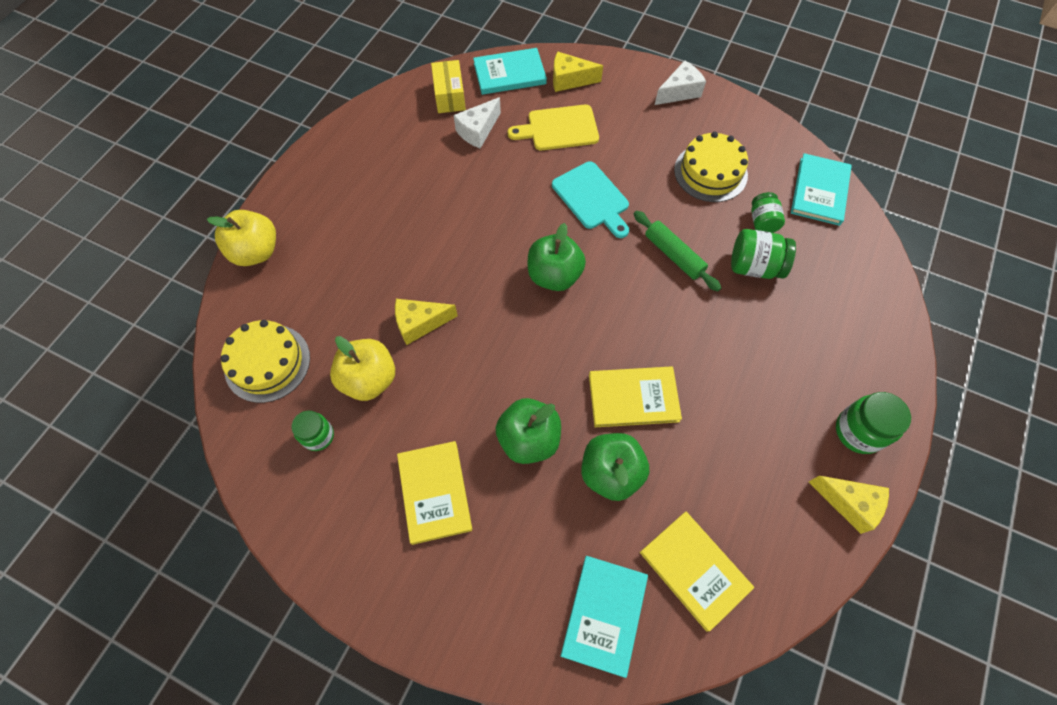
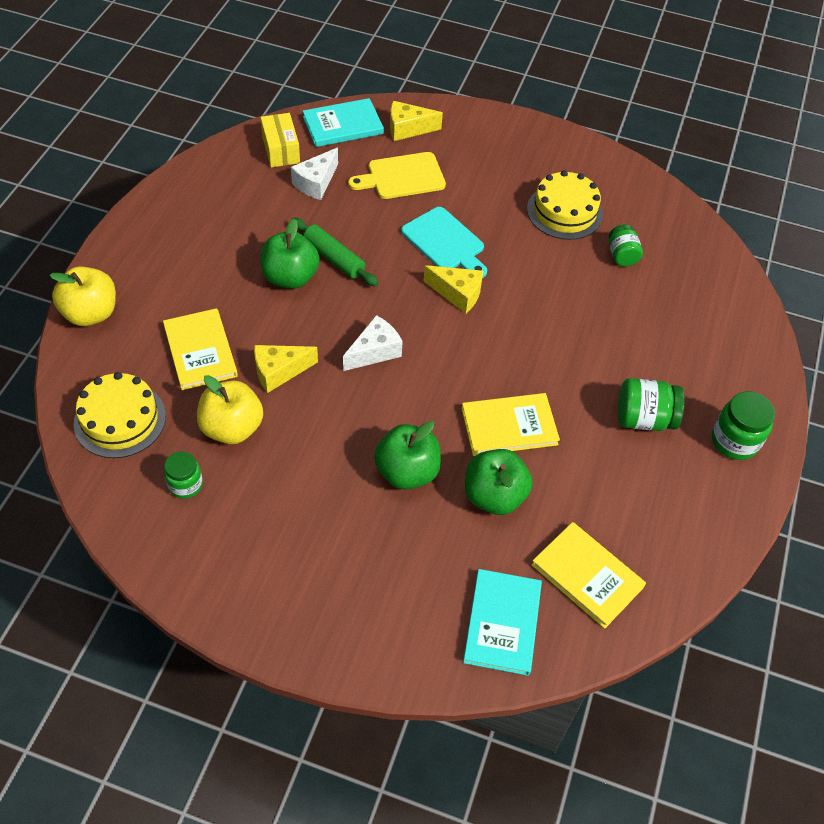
camera: 10 degrees left, 10 degrees down
(434, 492) = (315, 528): yellow book -> yellow book (200, 351)
(554, 276) = (414, 318): green apple -> green apple (290, 277)
(674, 255) = (535, 291): green rolling pin -> green rolling pin (334, 258)
(679, 92) = (524, 136): white cheese -> white cheese (374, 352)
(754, 266) = (618, 297): green jar -> green jar (644, 419)
(819, 191) = (676, 224): turquoise book -> none
(849, 503) = (731, 505): yellow cheese -> yellow cheese (457, 294)

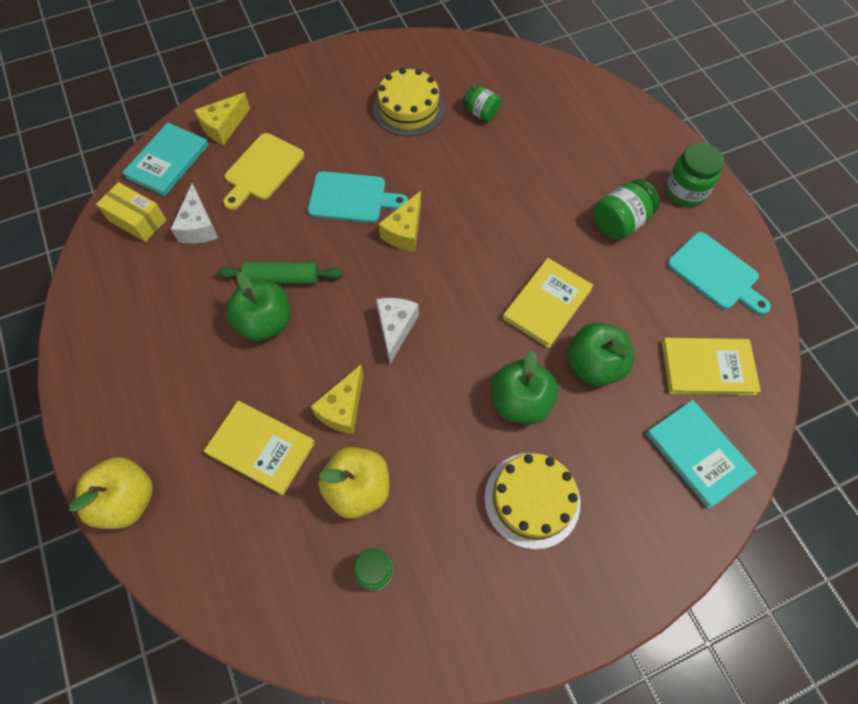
camera: 40 degrees left, 10 degrees up
(120, 419) = (259, 569): yellow cake -> yellow cake (532, 499)
(457, 294) = (404, 232): yellow cheese -> yellow cheese turned 135 degrees clockwise
(683, 520) = (716, 273): none -> turquoise cutting board

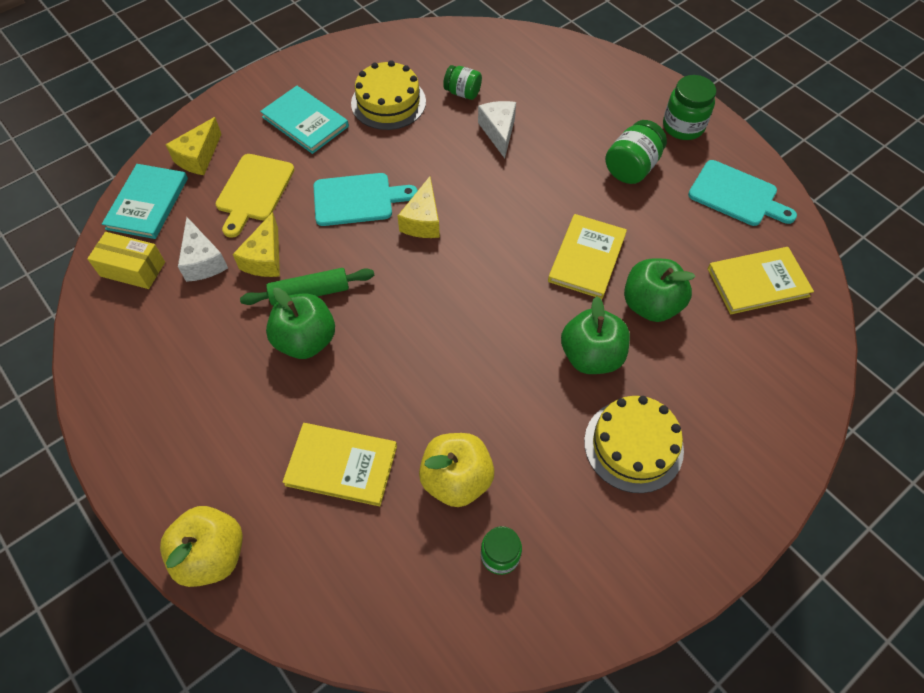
camera: 15 degrees left, 5 degrees down
(343, 408) = (415, 405): yellow cheese -> yellow cheese (265, 258)
(395, 328) = (444, 315): white cheese -> white cheese (499, 132)
(698, 454) = (775, 363): turquoise book -> turquoise book (305, 122)

